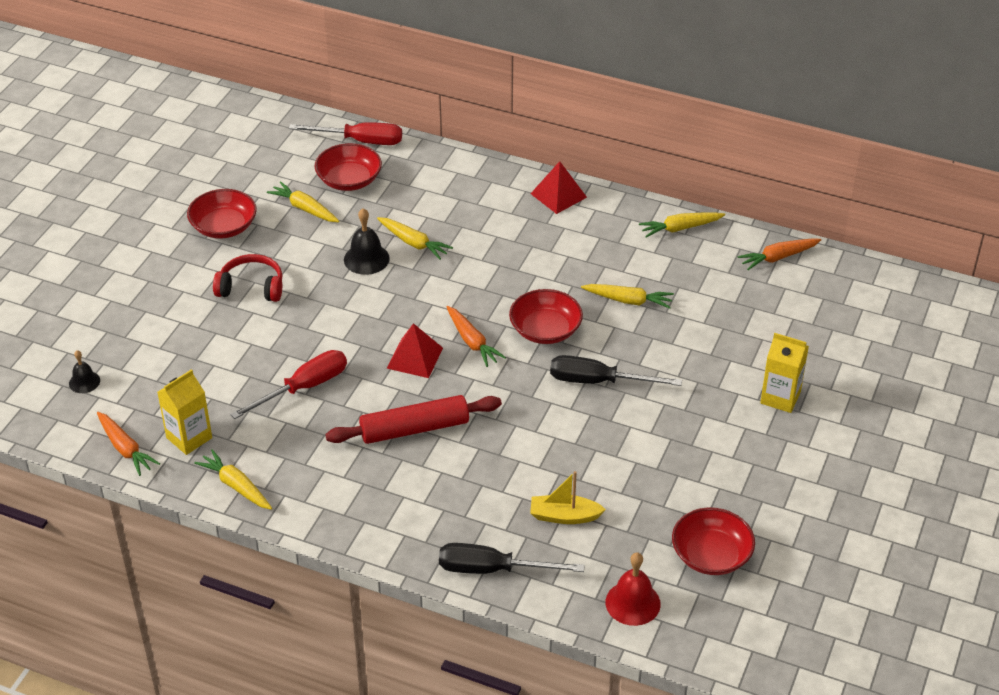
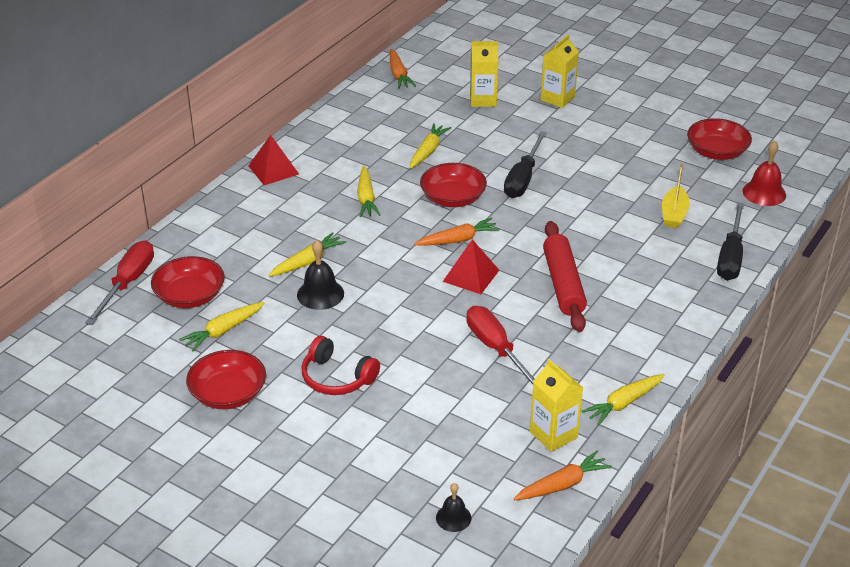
camera: 80 degrees left, 5 degrees down
(251, 287) = (337, 377): red headphones -> red headphones turned 75 degrees counterclockwise
(680, 228) = (345, 114): yellow carrot -> yellow carrot (366, 198)
(751, 333) = (483, 100): none -> yellow carton

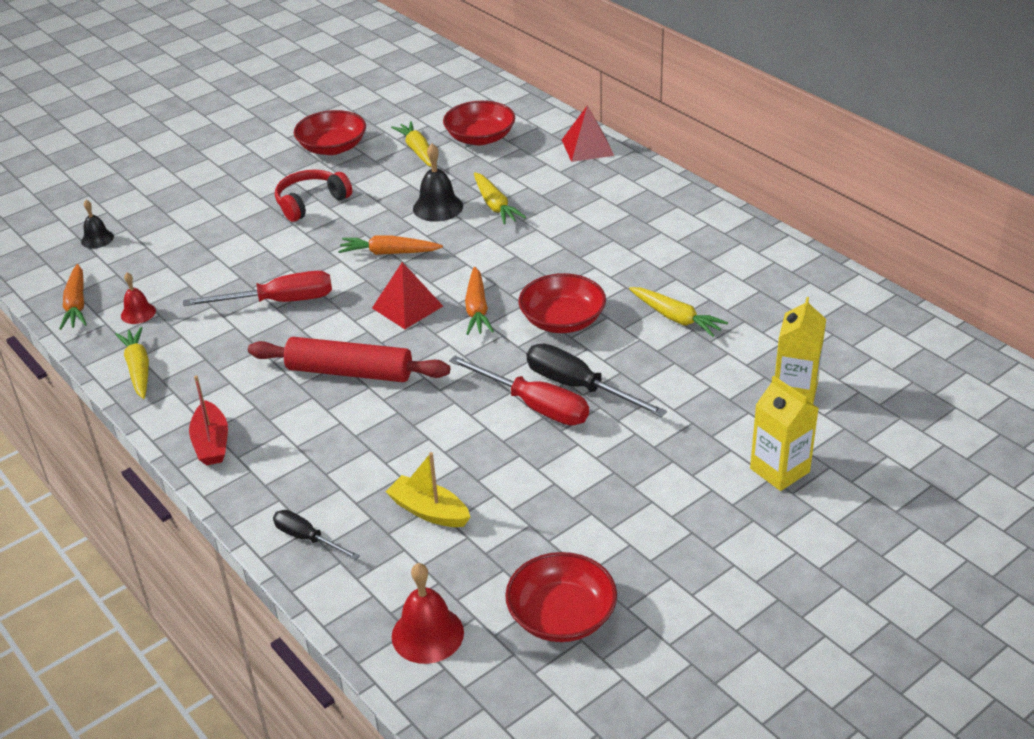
camera: 110 degrees right, 0 degrees up
(128, 283) = (519, 109): red screwdriver -> red screwdriver (534, 406)
(273, 170) = (679, 201): red pyramid -> red pyramid (587, 147)
(366, 198) = (592, 256): yellow carrot -> none
(398, 75) = (886, 324): orange carrot -> orange carrot (389, 253)
(553, 434) = (138, 313): yellow carton -> red bell
(678, 330) = (211, 443): none -> red boat
(730, 257) = (307, 538): black screwdriver -> black screwdriver, size x0.59

